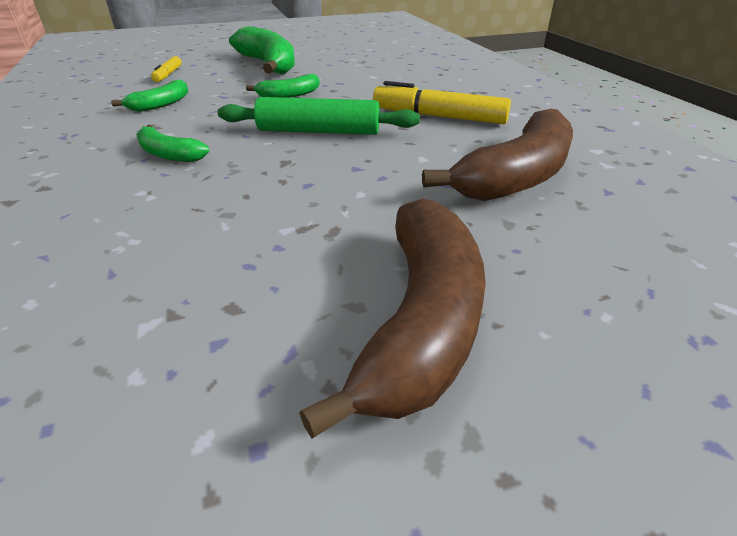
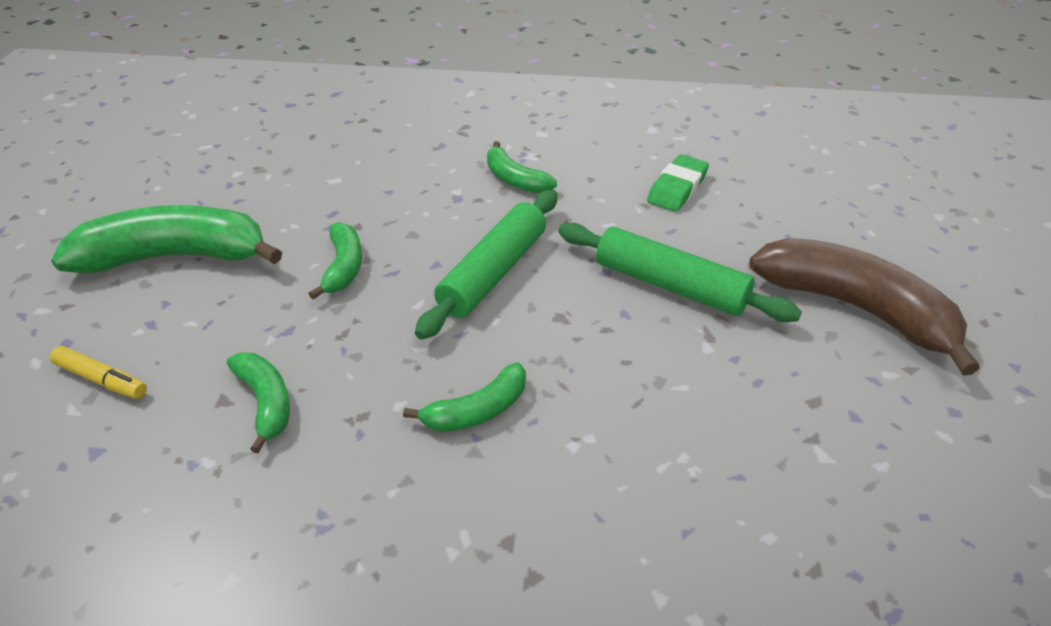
camera: 65 degrees left, 5 degrees up
(363, 197) = (670, 285): none -> green rolling pin
(438, 117) = (515, 180): yellow marker -> green banana
(517, 176) = (677, 188): brown banana -> green eraser

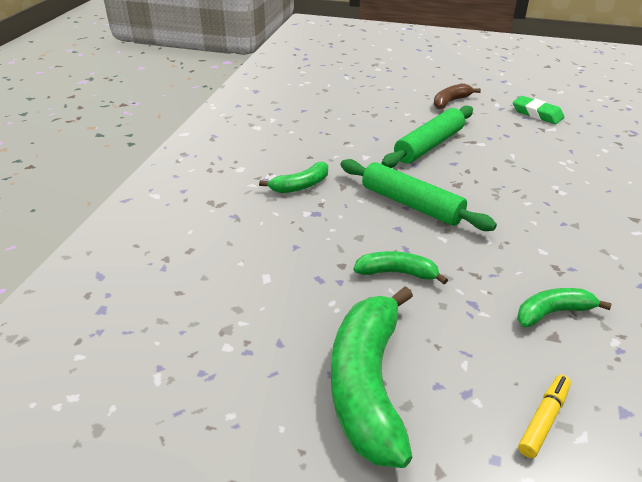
camera: 80 degrees left, 5 degrees down
(477, 411) = (543, 221): green banana -> none
(677, 188) = (332, 129): green eraser -> green eraser (537, 114)
(856, 308) = (450, 101): brown banana -> brown banana, size x0.51

